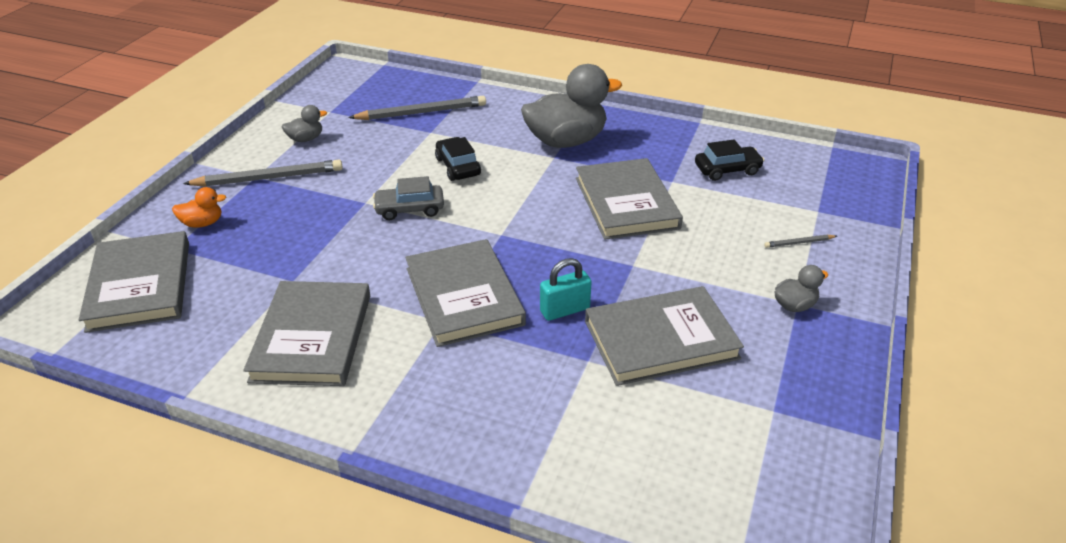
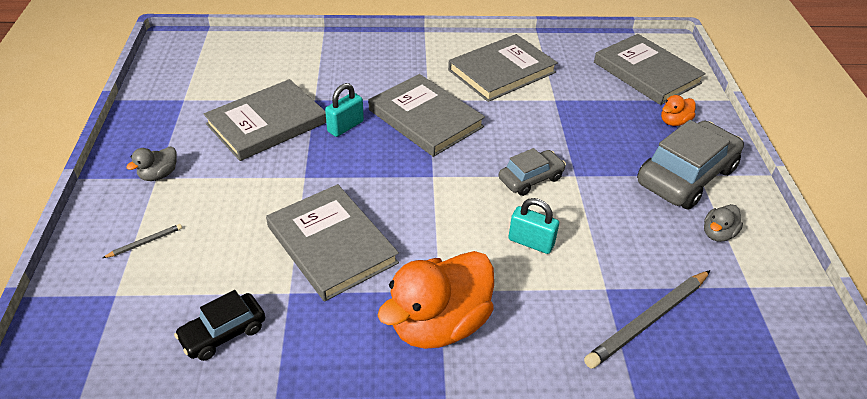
camera: 155 degrees right, 5 degrees up
(268, 178) = (685, 176): grey pencil -> grey car
(312, 337) = (502, 71): grey book -> grey book turned 75 degrees clockwise
(457, 167) = (531, 242): black car -> turquoise padlock
(566, 141) = (439, 324): grey duck -> orange duck

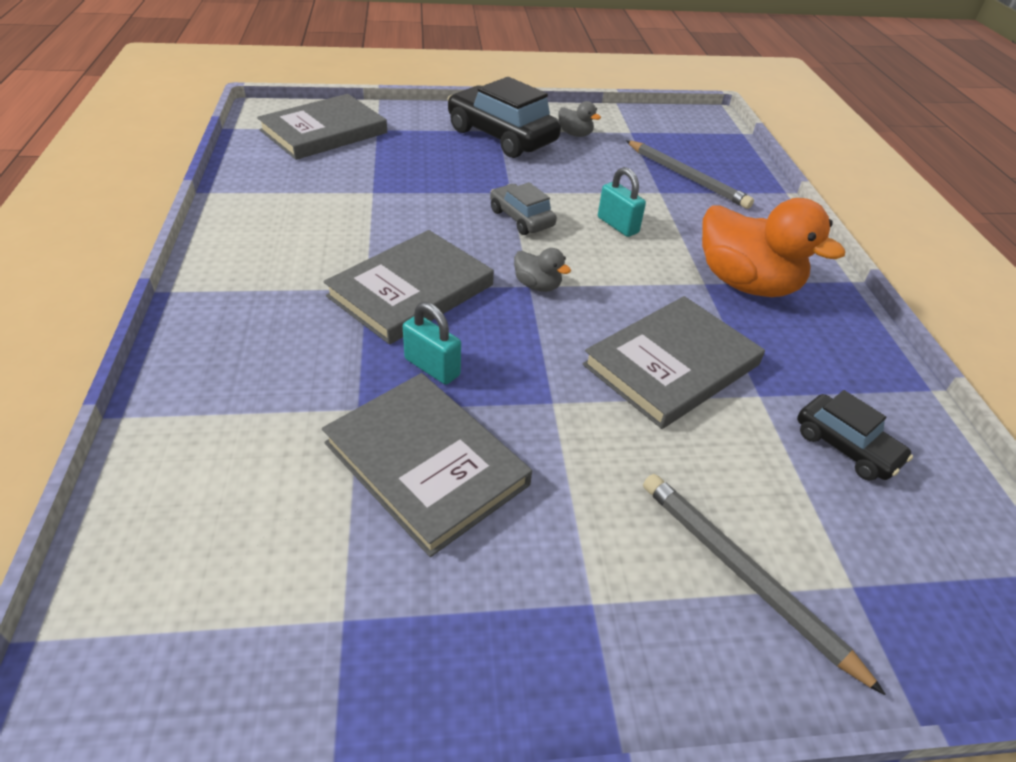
camera: 95 degrees left, 0 degrees up
(145, 242) = (744, 575): grey pencil -> grey pencil, size x2.20
(159, 175) = (585, 600): grey duck -> grey duck (537, 285)
(502, 71) = (304, 225): grey book -> none
(531, 242) = (618, 225): turquoise padlock -> turquoise padlock turned 60 degrees counterclockwise
(674, 122) = (416, 130): orange duck -> none
(685, 176) = (501, 136): grey car -> black car

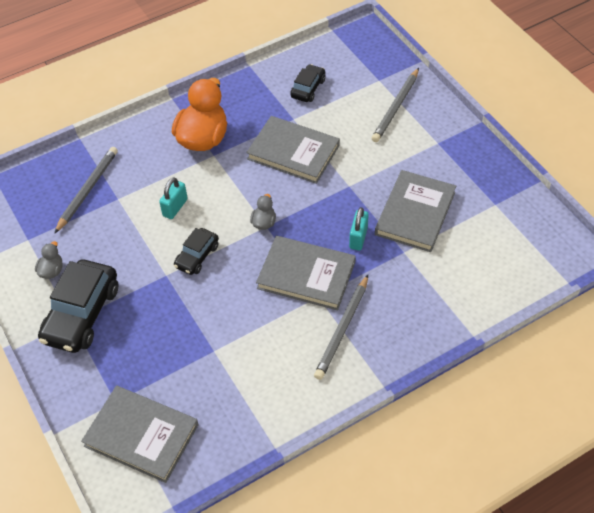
camera: 110 degrees left, 10 degrees up
(293, 289) = (342, 329): none -> grey pencil
(521, 218) = (197, 256): grey car -> black car

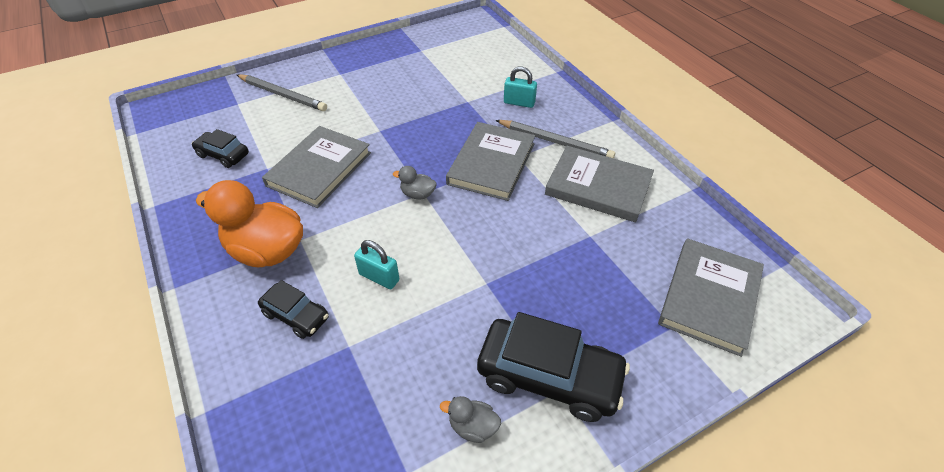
camera: 90 degrees left, 5 degrees down
(87, 190) = (322, 389): grey pencil -> none
(197, 256) = (460, 253): black car -> black car (296, 315)
(358, 238) = (448, 127): turquoise padlock -> turquoise padlock (519, 103)
(415, 213) = (423, 92): grey book -> grey book (598, 186)

